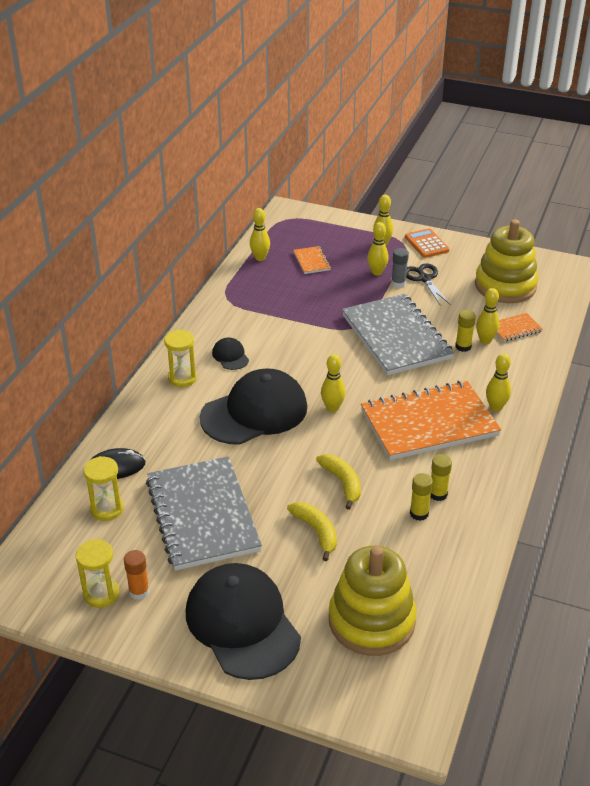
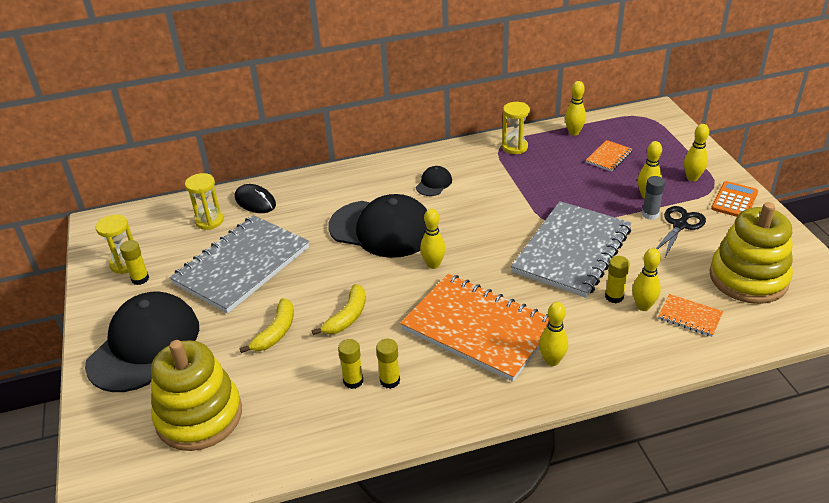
camera: 55 degrees right, 0 degrees up
(139, 591) = (140, 279): orange glue stick -> yellow glue stick
(182, 378) = (381, 177): yellow hourglass -> yellow hourglass (514, 147)

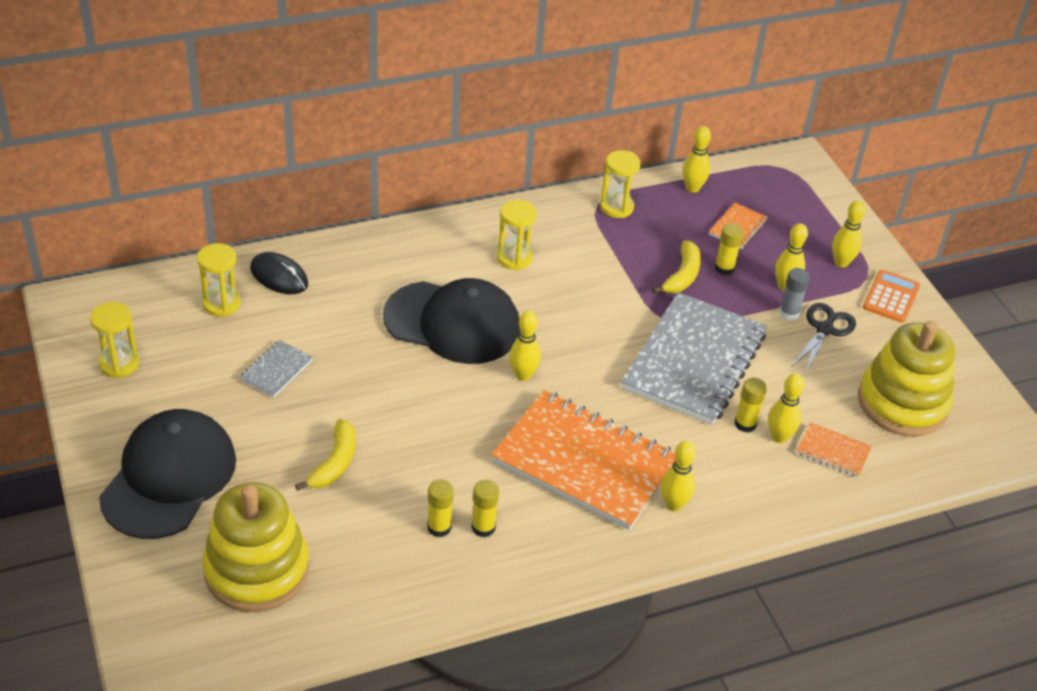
camera: 10 degrees left, 5 degrees up
(140, 279) = (144, 386): yellow glue stick -> yellow glue stick (724, 268)
(242, 265) = (276, 370): grey notebook -> grey notebook, size x0.42
(347, 317) = (422, 444): yellow banana -> yellow banana (682, 276)
(434, 183) = (514, 258): black cap -> yellow hourglass

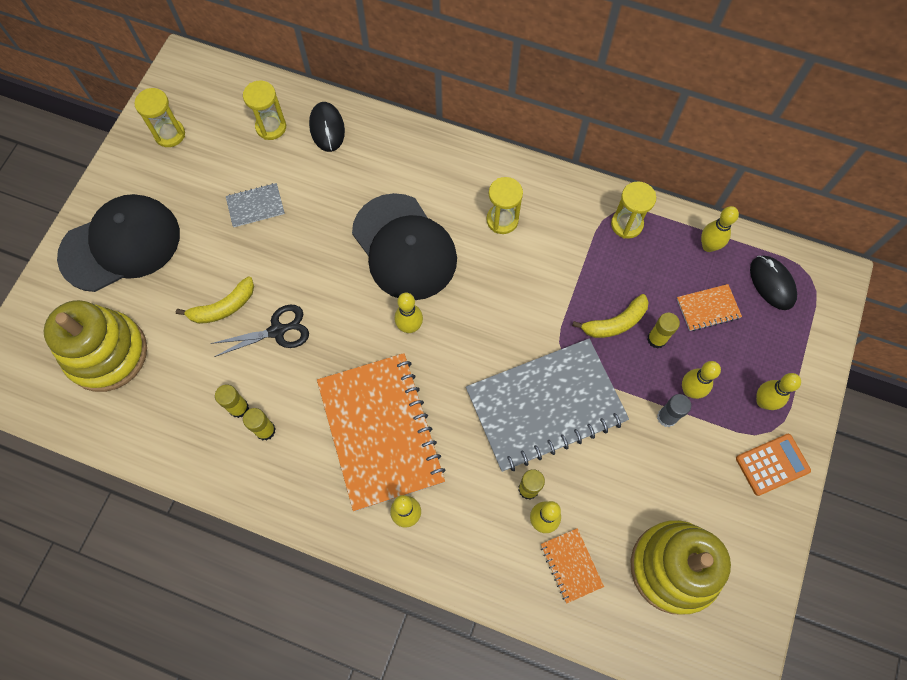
camera: 45 degrees right, 25 degrees up
(763, 186) = (772, 283): none -> black mouse
(824, 330) = (680, 453): black scissors -> black scissors (277, 331)

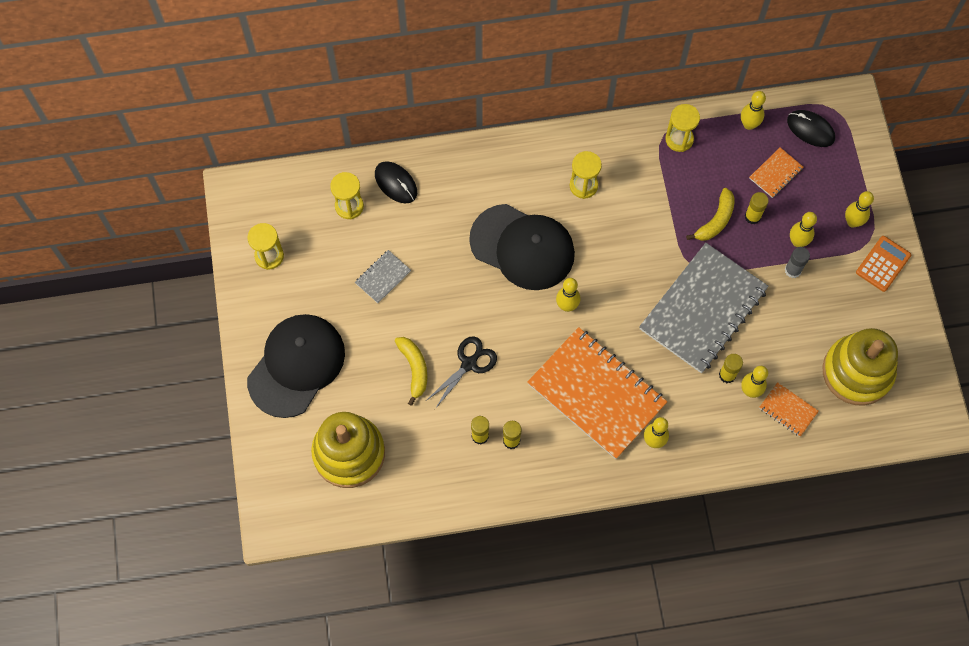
camera: 30 degrees left, 0 degrees up
(223, 307) = (414, 369): yellow banana -> yellow banana turned 45 degrees counterclockwise

